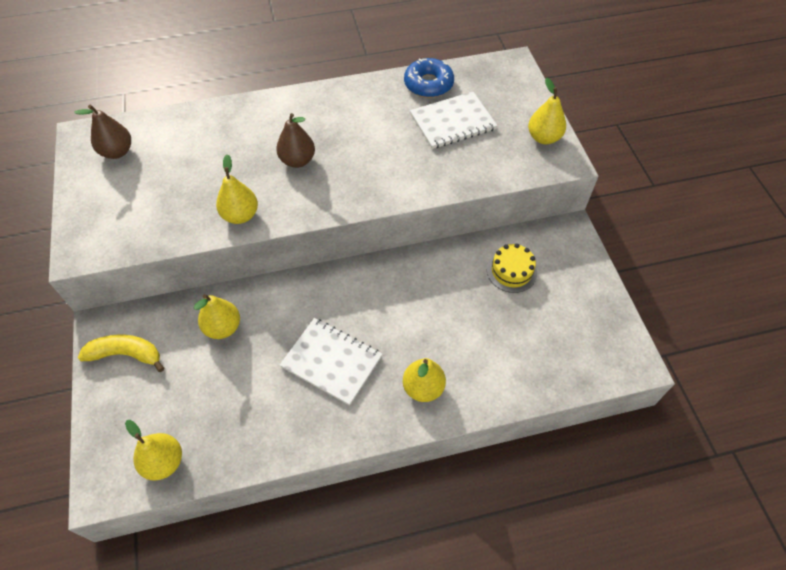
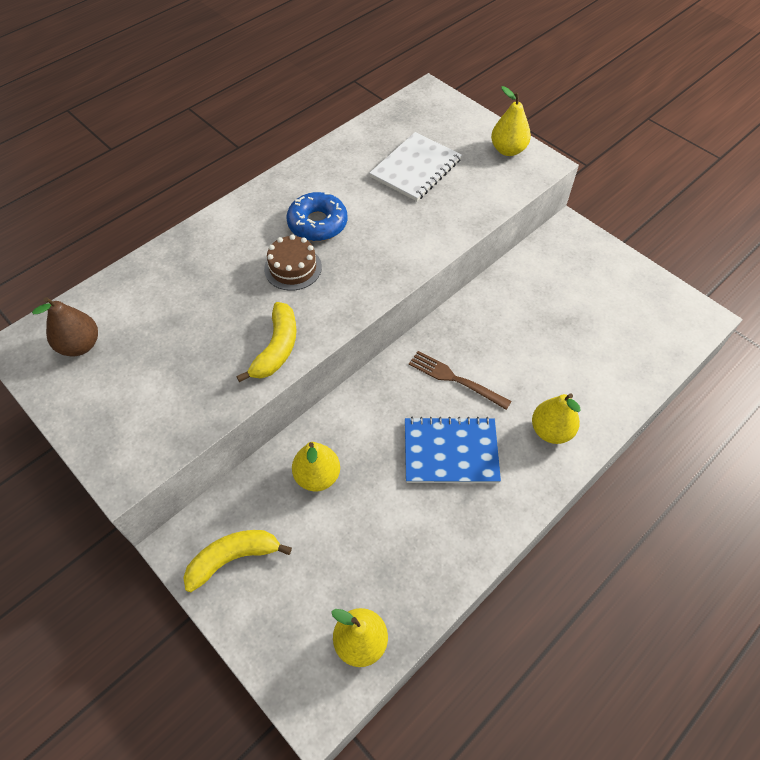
camera: 30 degrees left, 0 degrees up
(240, 215) = (277, 348): yellow pear -> yellow banana
(297, 160) = (293, 268): brown pear -> brown cake
(331, 361) = (450, 451): white notebook -> blue notebook
(377, 307) = (454, 379): none -> brown fork
(428, 84) = (365, 142): blue donut -> blue donut (317, 223)
(511, 271) = (547, 288): yellow cake -> none

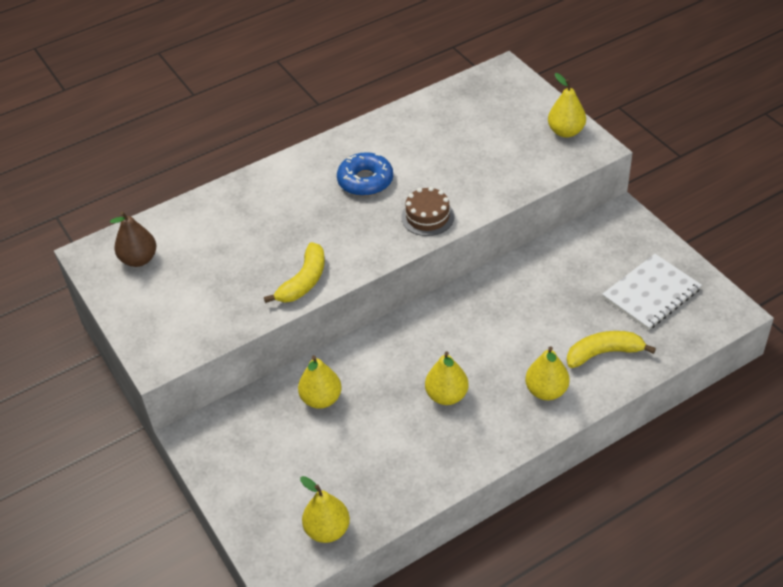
camera: 15 degrees right, 10 degrees down
(233, 558) = (234, 452): yellow banana -> yellow banana (603, 353)
(293, 268) = (334, 217): brown cake -> brown cake (427, 217)
(416, 168) = (470, 140): white notebook -> white notebook (651, 293)
(450, 451) = (446, 395): blue notebook -> yellow pear
(454, 379) = (467, 336): brown fork -> none

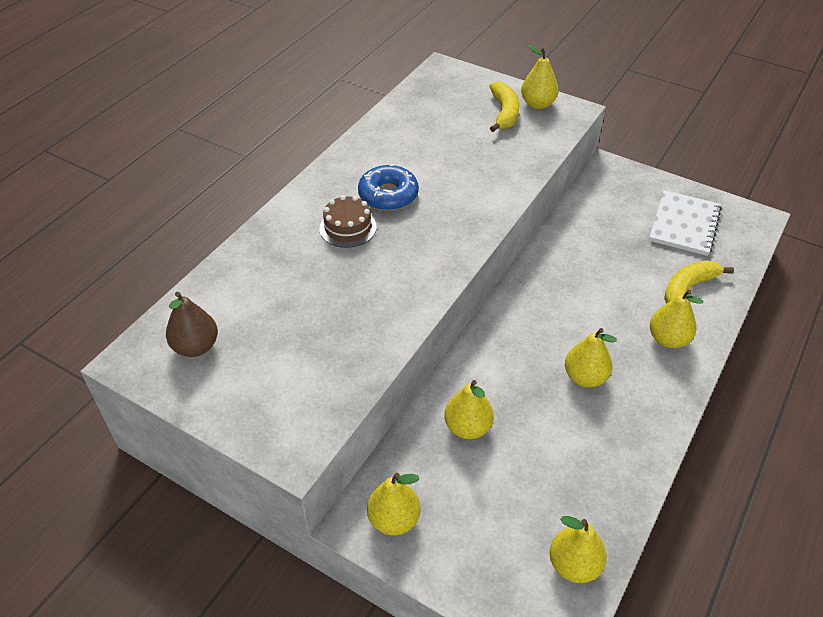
camera: 30 degrees left, 0 degrees up
(219, 444) = (394, 519): none -> yellow pear
(304, 281) = (398, 309): yellow banana -> yellow banana (504, 113)
(427, 217) = (474, 210): brown cake -> brown cake (348, 228)

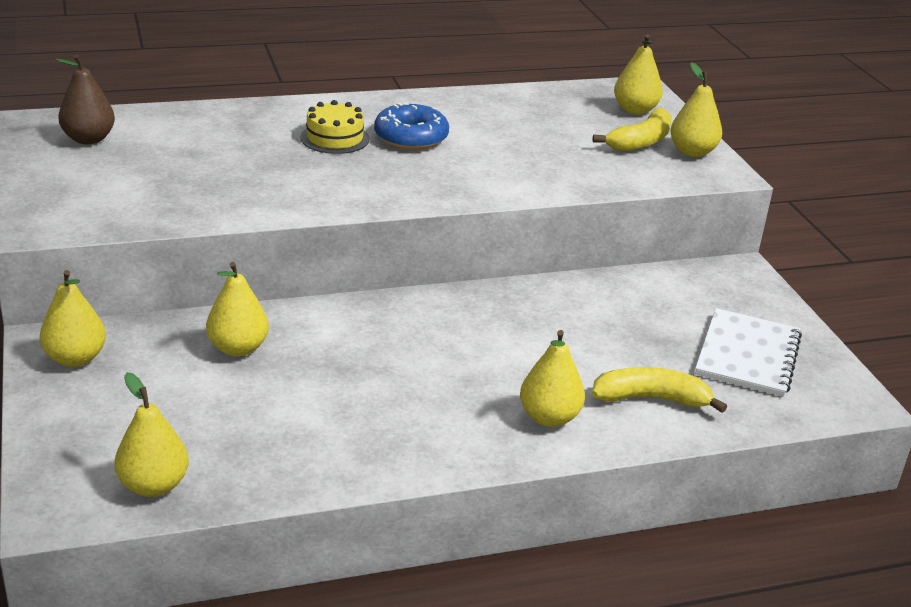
camera: 40 degrees right, 15 degrees down
(348, 228) = (335, 138): brown cake -> yellow cake
(585, 377) = (407, 387): yellow pear -> yellow pear (635, 110)
(684, 224) = (747, 355): white notebook -> white notebook turned 45 degrees counterclockwise

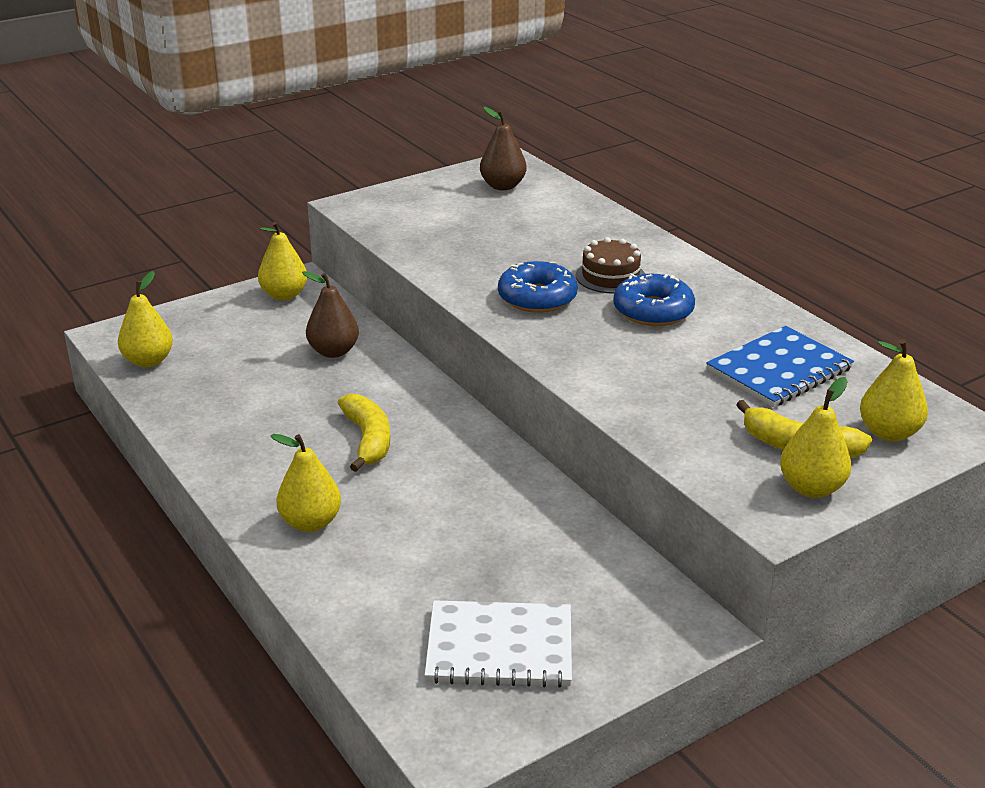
camera: 75 degrees right, 0 degrees up
(238, 348) = (333, 351): yellow pear -> brown pear
(335, 138) = (610, 276): yellow cake -> brown cake
(349, 177) = (537, 298): none -> blue donut
(533, 119) = (779, 369): none -> blue notebook
(651, 399) = (373, 583): yellow banana -> yellow banana (368, 440)

